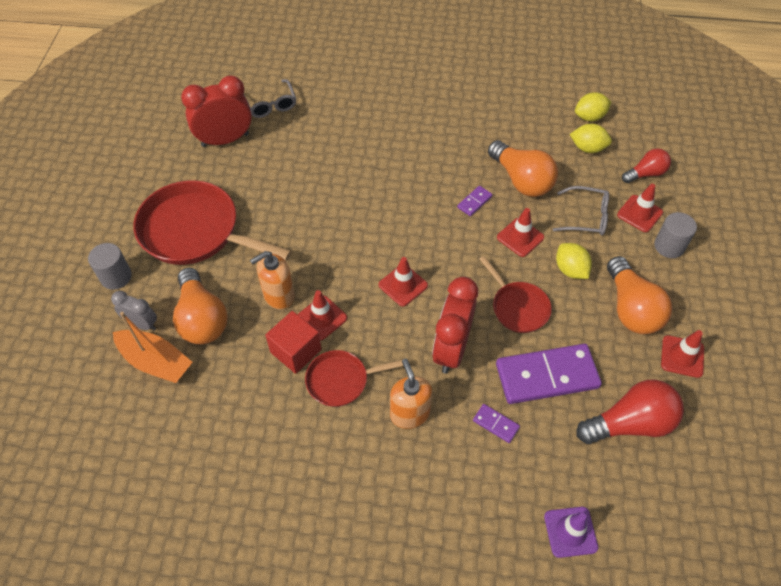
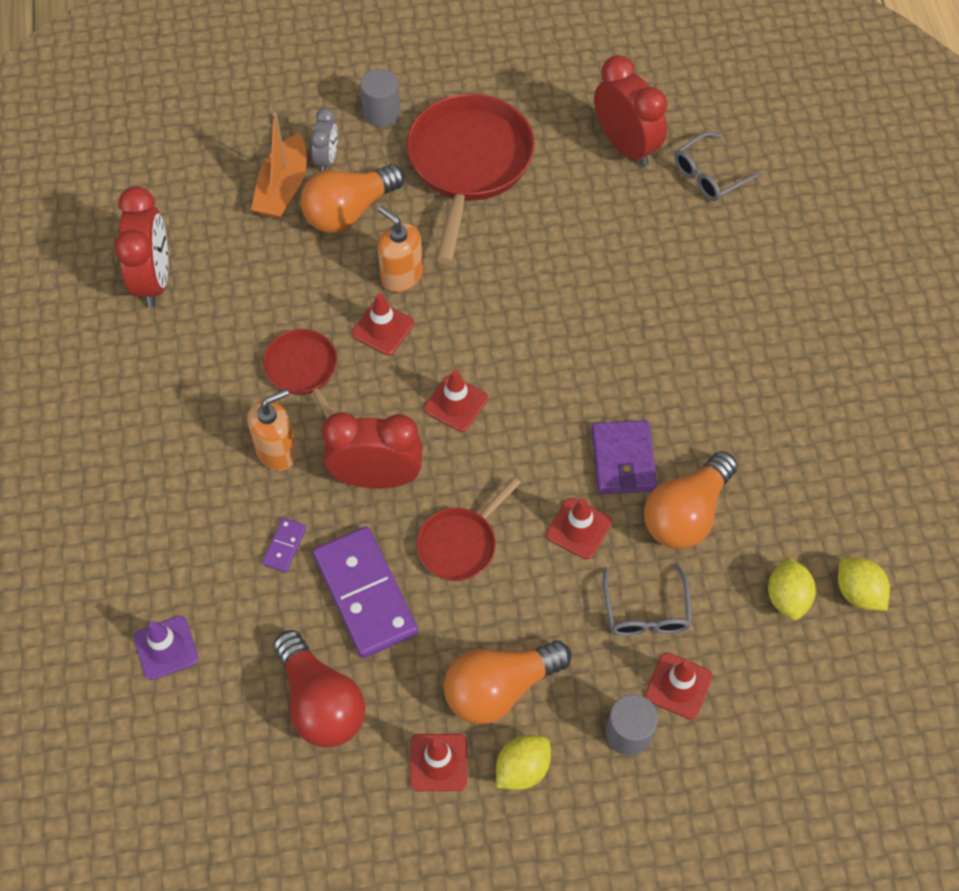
camera: 75 degrees right, 5 degrees up
(204, 484) = (154, 279): none -> red clock
(296, 351) = (331, 315): red cube -> none
(474, 202) = (623, 460): purple domino -> purple wallet
(570, 270) = (542, 601): yellow lemon -> yellow lemon (522, 768)
(645, 174) = (765, 688): red light bulb -> none

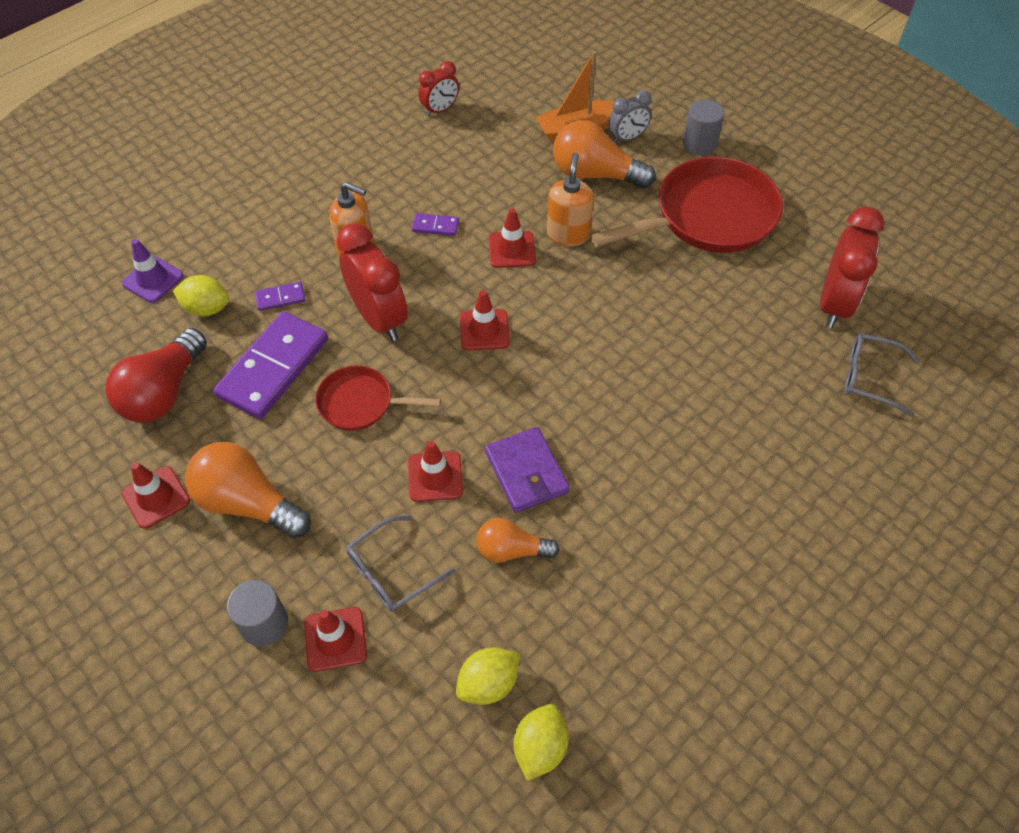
camera: 55 degrees right, 5 degrees down
(154, 279) = (440, 110): red clock -> red clock, size x0.56
(304, 371) = (435, 226): red pan -> purple domino
(522, 768) = (184, 560): yellow lemon -> yellow lemon (207, 308)
(623, 460) = (526, 472): purple wallet -> purple wallet turned 75 degrees counterclockwise
(686, 513) = (511, 550): orange light bulb -> orange light bulb, size x0.60

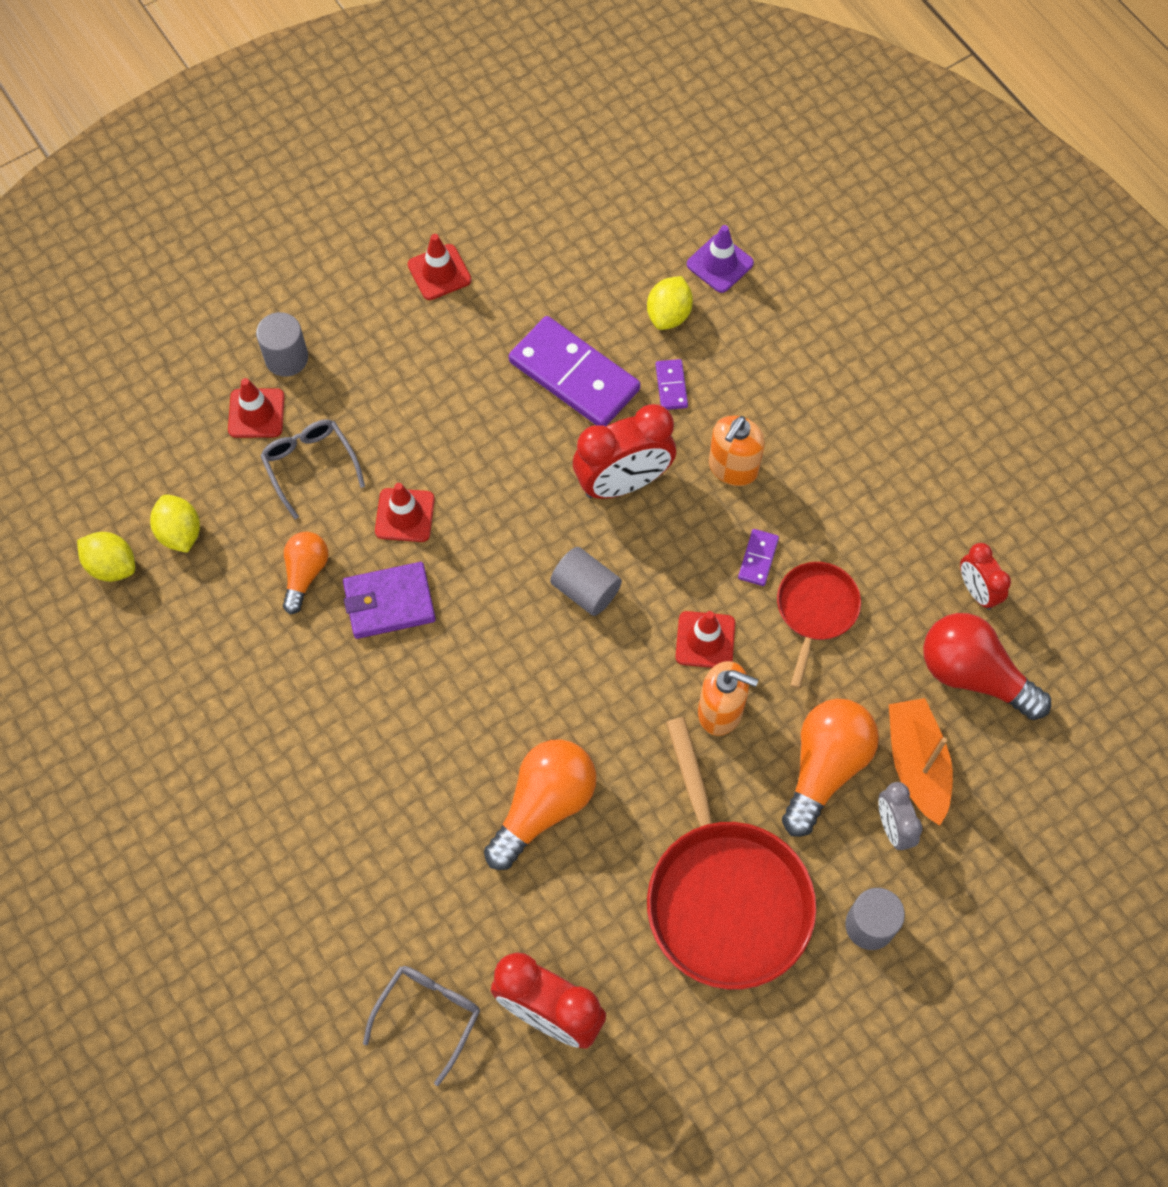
camera: 100 degrees right, 10 degrees up
(164, 392) = (563, 276): red light bulb -> red light bulb (973, 675)
(248, 503) = (414, 348): orange light bulb -> orange light bulb (543, 806)
(361, 403) = (510, 455): red pan -> red pan (815, 611)
(484, 330) = (585, 590): red traffic cone -> grey cylinder

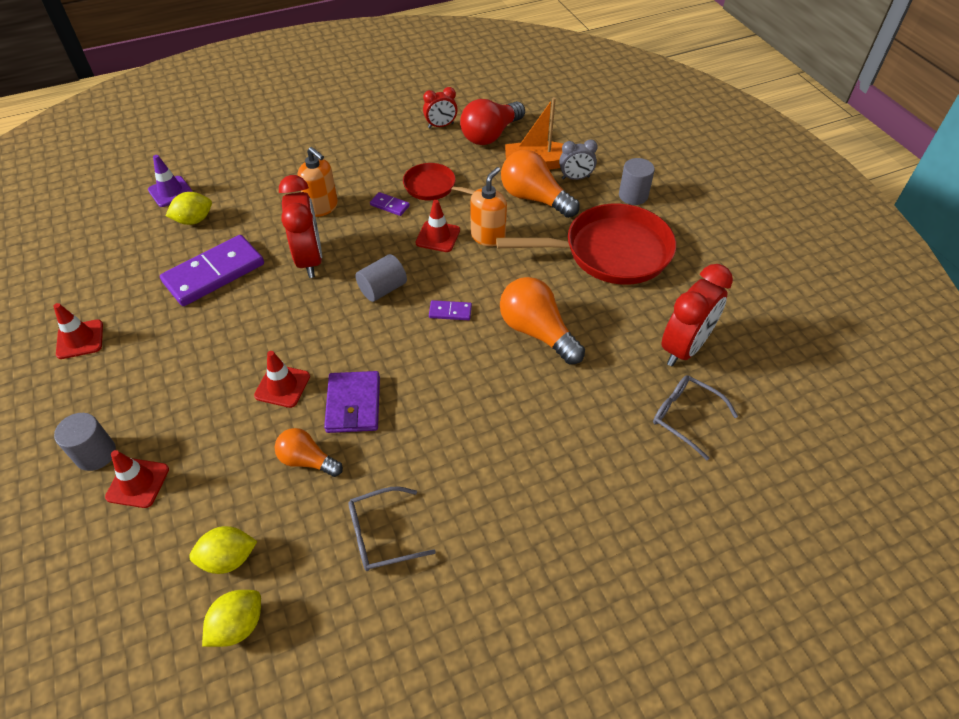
camera: 80 degrees left, 15 degrees down
(310, 466) = (209, 446): grey glasses -> grey glasses (382, 535)
(669, 315) = (194, 220): yellow lemon -> yellow lemon turned 60 degrees counterclockwise
(671, 386) = (248, 226): purple domino -> purple domino (450, 312)

